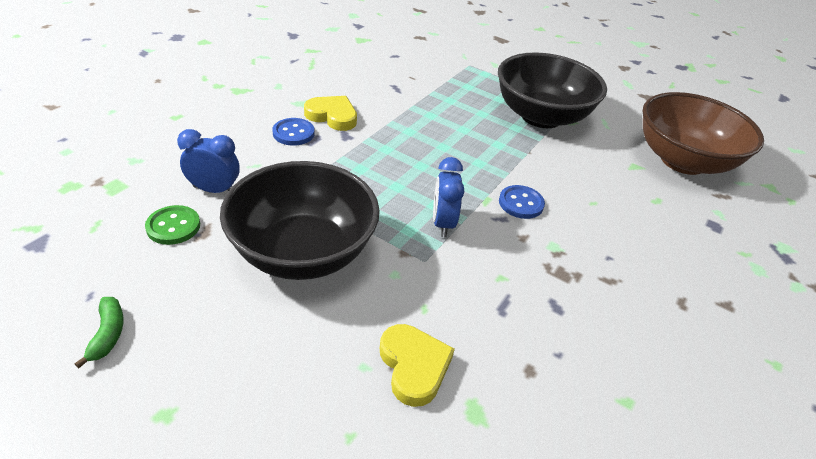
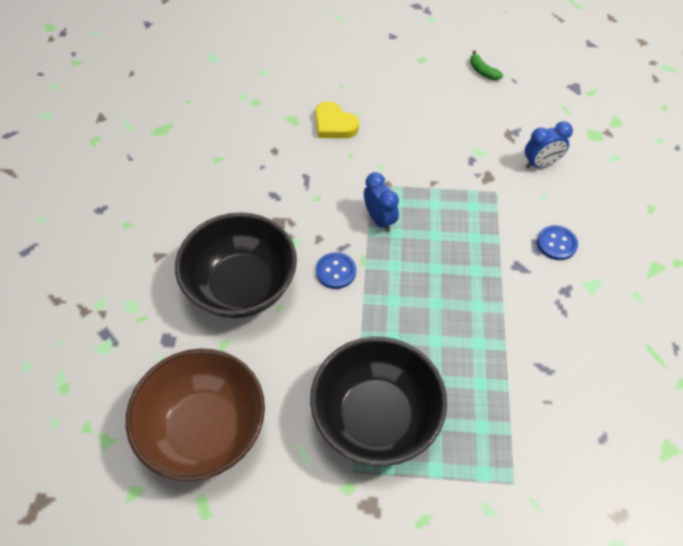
camera: 155 degrees right, 15 degrees up
(173, 226) = (528, 130): green button -> none
(303, 252) = (443, 152): black bowl -> black bowl (242, 286)
(332, 116) = (552, 284): yellow heart -> none

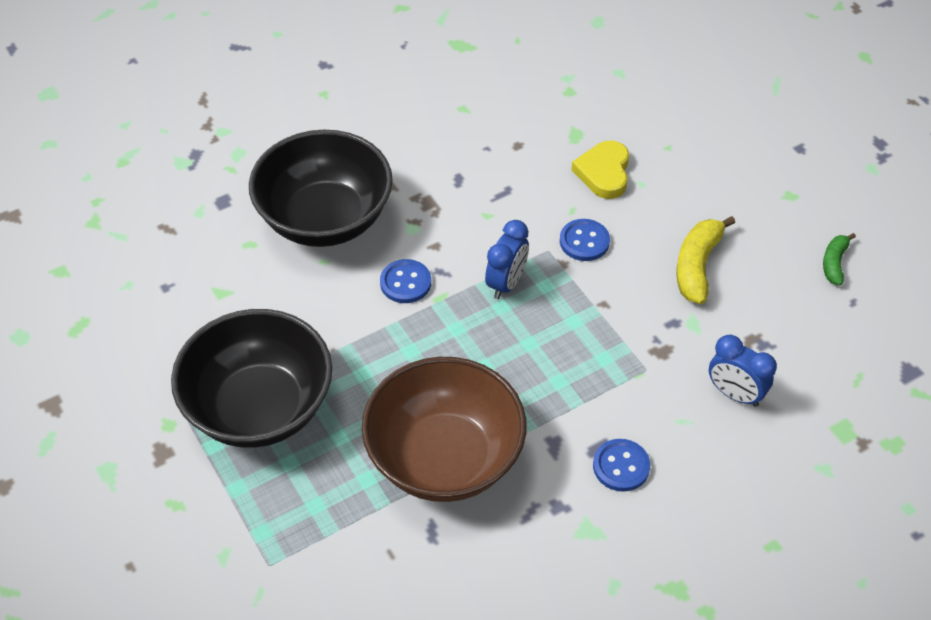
camera: 55 degrees right, 5 degrees down
(204, 430) = (152, 283): brown bowl -> brown bowl (444, 458)
(379, 164) = (584, 241): none -> blue button
(439, 126) = (697, 266): none -> yellow banana

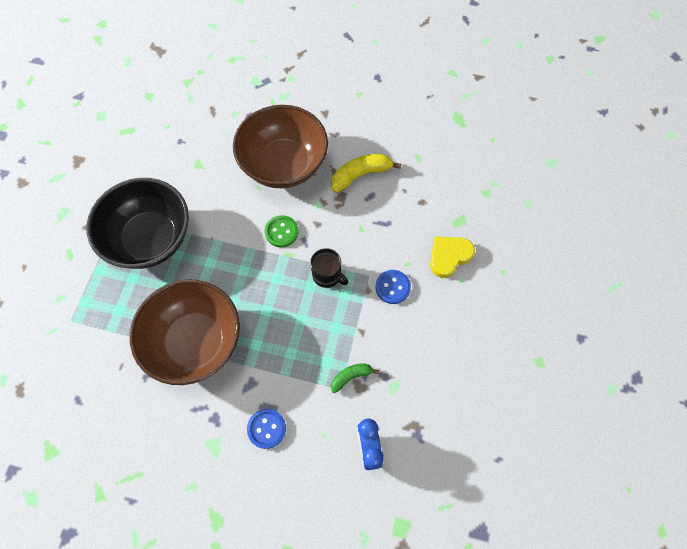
camera: 45 degrees right, 15 degrees up
(325, 219) = (284, 164): black bowl -> brown bowl
(405, 283) = (281, 232): blue button -> green button
(506, 283) = (327, 275): blue clock -> black mug
(697, 266) = (435, 356): yellow banana -> yellow banana (361, 175)
(834, 263) = (516, 426): green banana -> green banana (351, 376)

